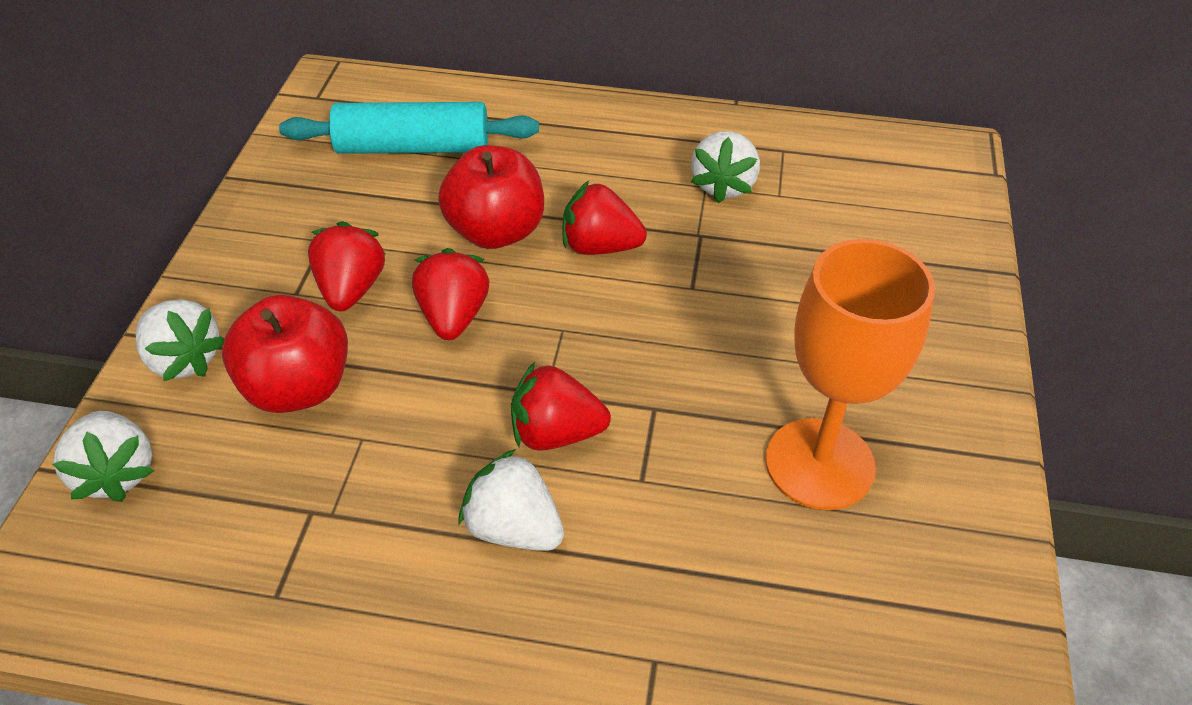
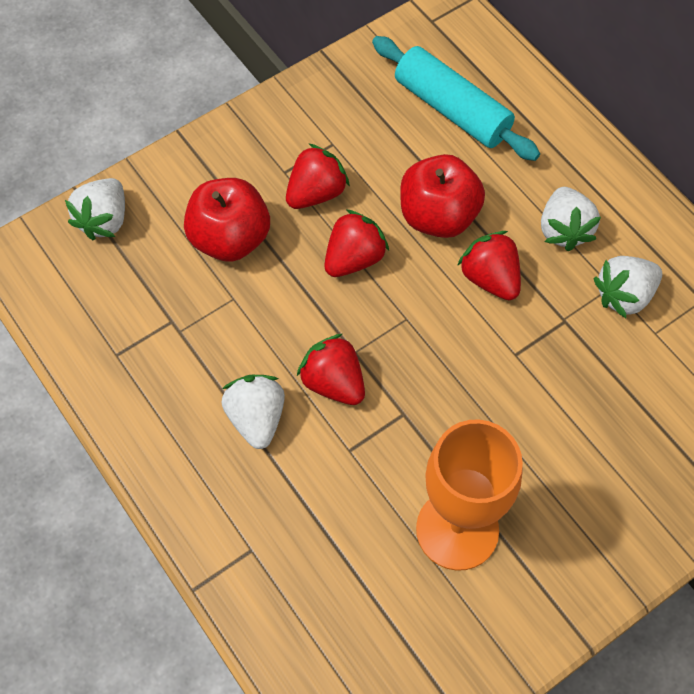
camera: 45 degrees right, 15 degrees up
(184, 359) = (190, 172): white strawberry -> white strawberry (564, 230)

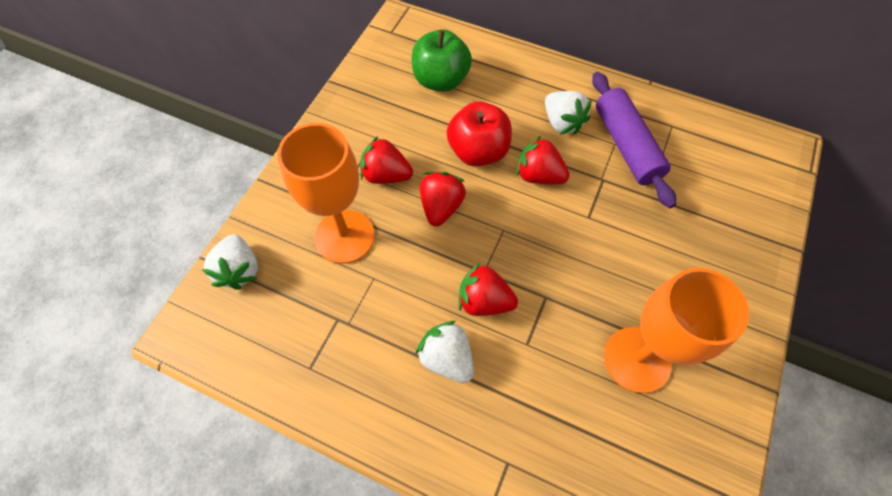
camera: 30 degrees left, 0 degrees up
(230, 239) = (344, 236): red apple -> orange goblet
(316, 193) = (386, 175): red strawberry -> red strawberry turned 90 degrees counterclockwise
(451, 109) = (441, 80): turquoise rolling pin -> green apple
(624, 296) = (626, 145): white strawberry -> purple rolling pin

